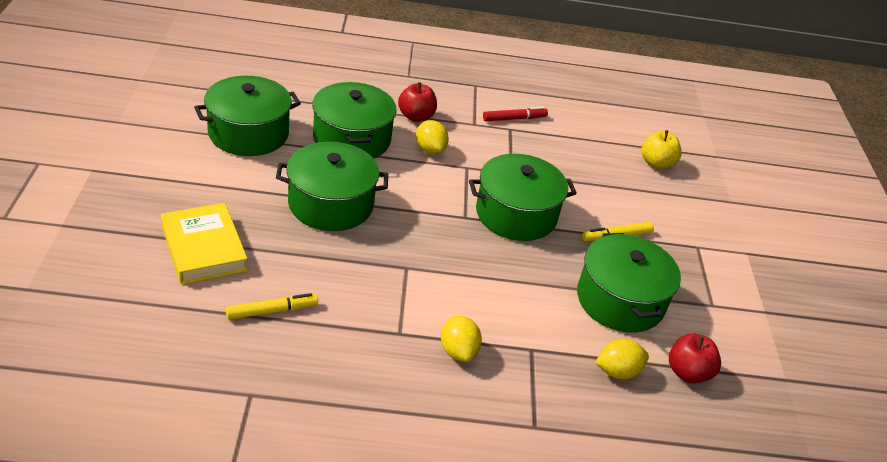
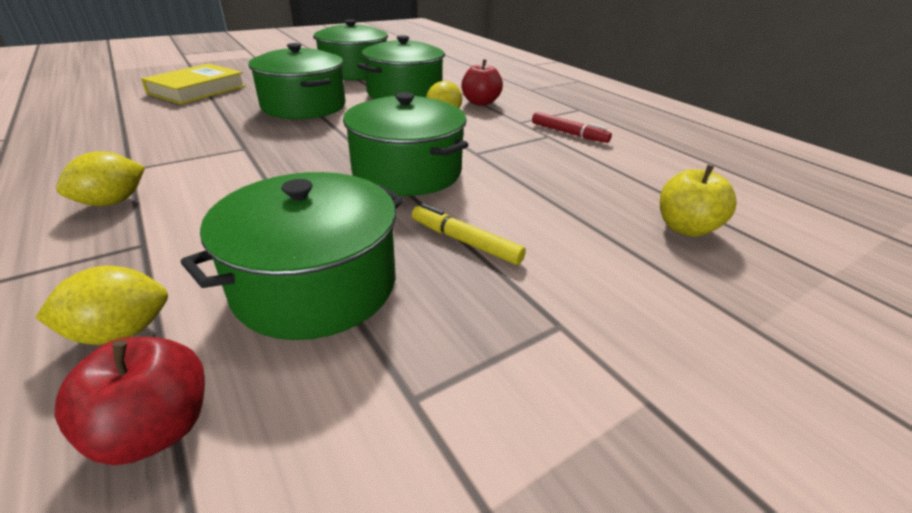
camera: 60 degrees right, 5 degrees down
(272, 311) = (131, 121): yellow marker -> none
(617, 371) = (121, 332): yellow lemon -> yellow lemon turned 60 degrees counterclockwise

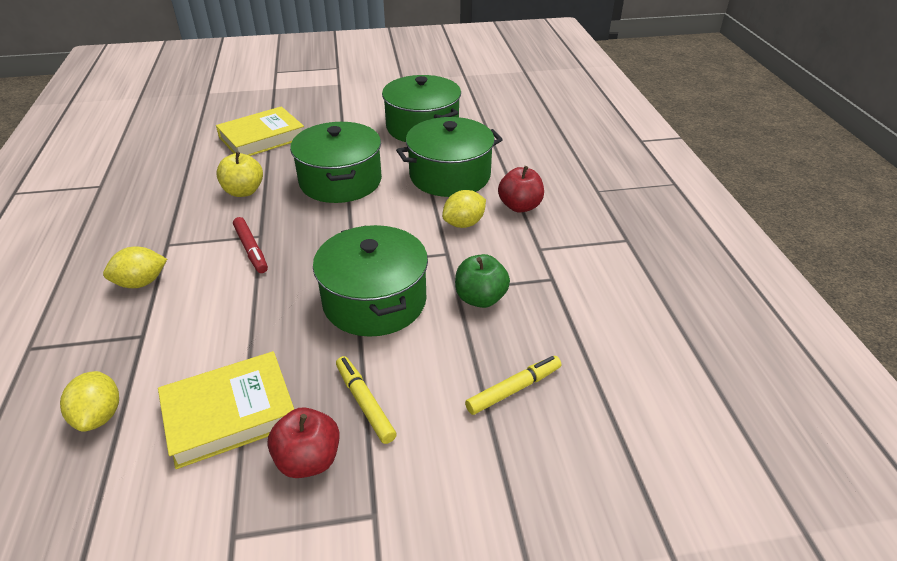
camera: 25 degrees right, 5 degrees up
(121, 332) = (99, 416): yellow lemon -> yellow lemon turned 75 degrees clockwise
(156, 429) = (88, 498): red apple -> red apple (308, 460)
(315, 284) = (230, 413): green pot -> yellow book
(503, 155) = (480, 298): none -> green apple
(569, 133) = (578, 280): red marker -> red marker (251, 249)
(591, 203) = (513, 389): none -> yellow marker
(685, 228) = (579, 449): yellow apple -> yellow apple (243, 191)

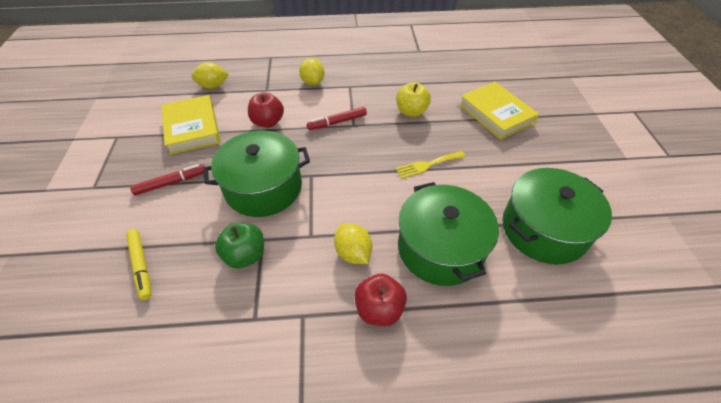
camera: 95 degrees right, 10 degrees up
(308, 460) = (144, 160): red apple -> red apple (268, 122)
(340, 181) = (427, 165): green pot -> yellow fork
(364, 403) = (171, 183): yellow marker -> red marker

